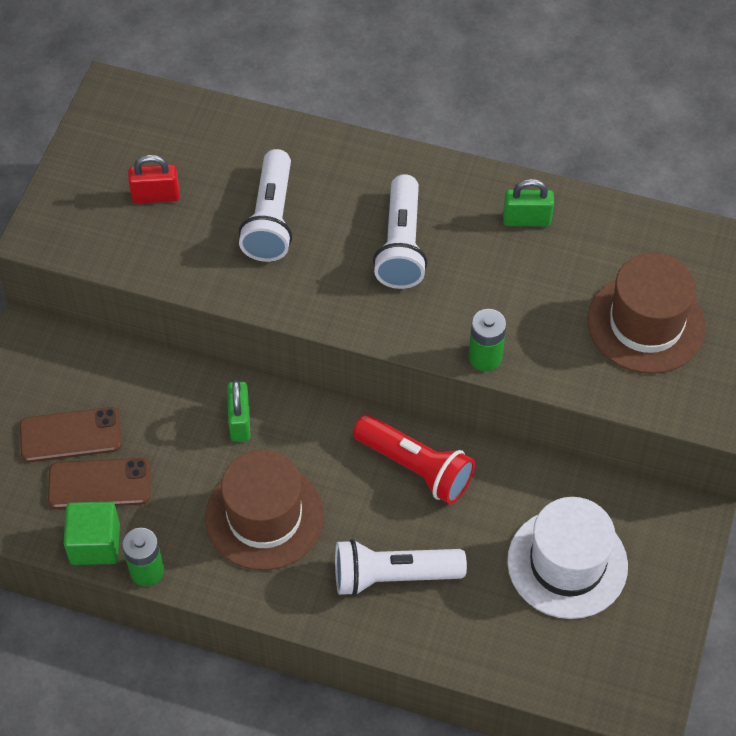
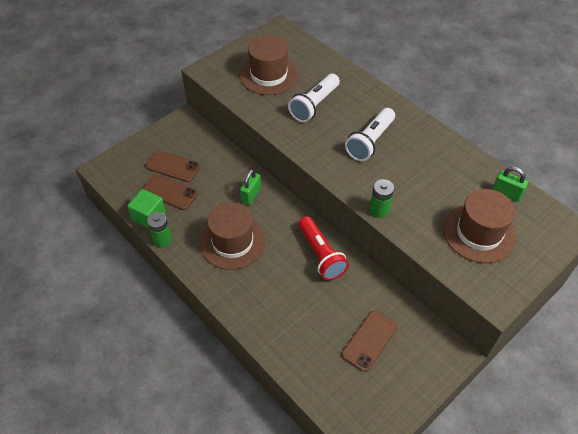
camera: 30 degrees right, 5 degrees down
(156, 196) = (268, 75): red padlock -> brown hat
(392, 576) = (274, 300): white flashlight -> none
(526, 220) = (443, 157): green padlock -> green padlock (506, 193)
(567, 563) = (369, 341): white hat -> brown phone

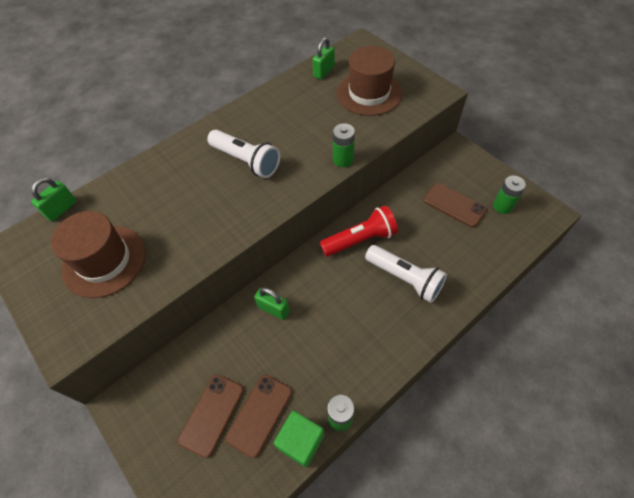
camera: 85 degrees left, 5 degrees up
(232, 242) = (344, 328): brown hat -> none
(313, 45) = (62, 209): none -> green padlock
(314, 105) = (176, 210): white flashlight -> white flashlight (405, 278)
(372, 390) = (502, 206): none -> green battery

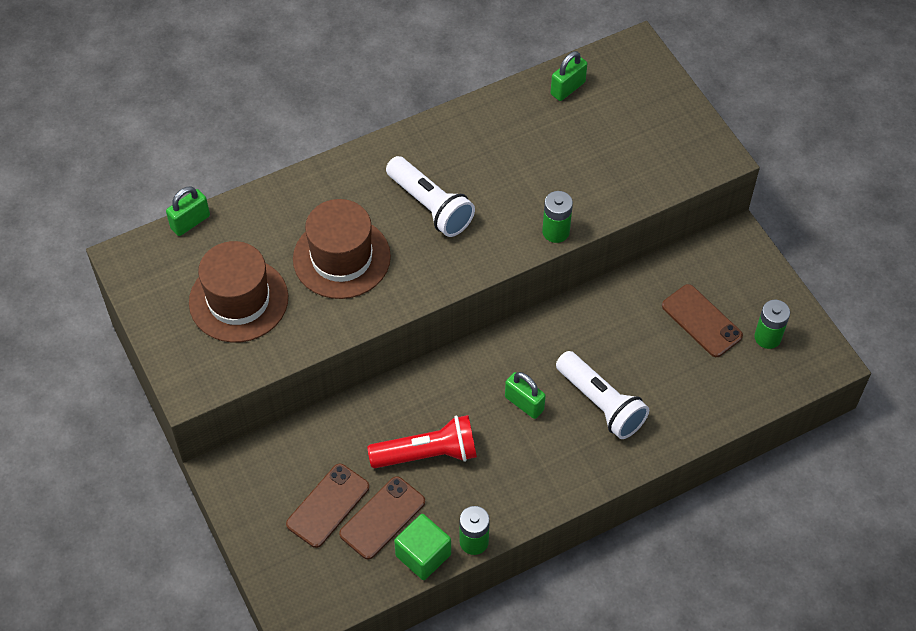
camera: 10 degrees right, 0 degrees up
(274, 309) = (424, 404): green padlock -> green padlock (524, 403)
(360, 239) = (559, 341): red flashlight -> red flashlight (428, 454)
(369, 93) = (621, 138): brown hat -> brown hat (341, 258)

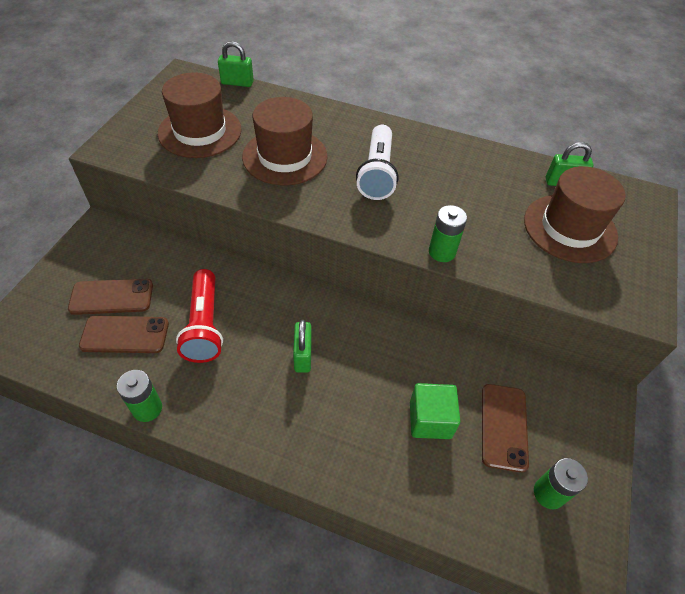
camera: 45 degrees right, 5 degrees down
(423, 555) = (109, 382): green cube -> green cube (430, 420)
(428, 454) = (204, 326): red flashlight -> red flashlight turned 45 degrees clockwise
(601, 404) = (353, 408): white flashlight -> none
(613, 129) = (570, 228): none -> brown hat

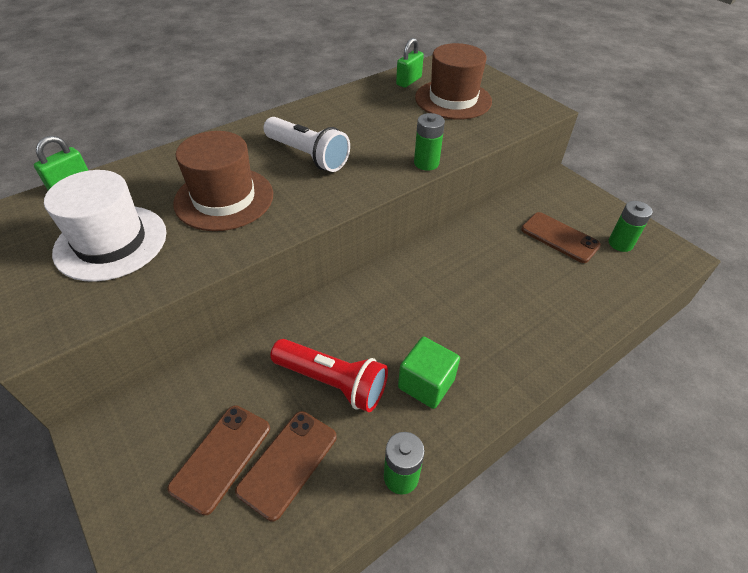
camera: 55 degrees left, 5 degrees down
(200, 131) = (111, 242): brown hat -> white hat
(303, 355) = (422, 321): green padlock -> none
(430, 420) = (533, 272): green cube -> green cube (426, 384)

